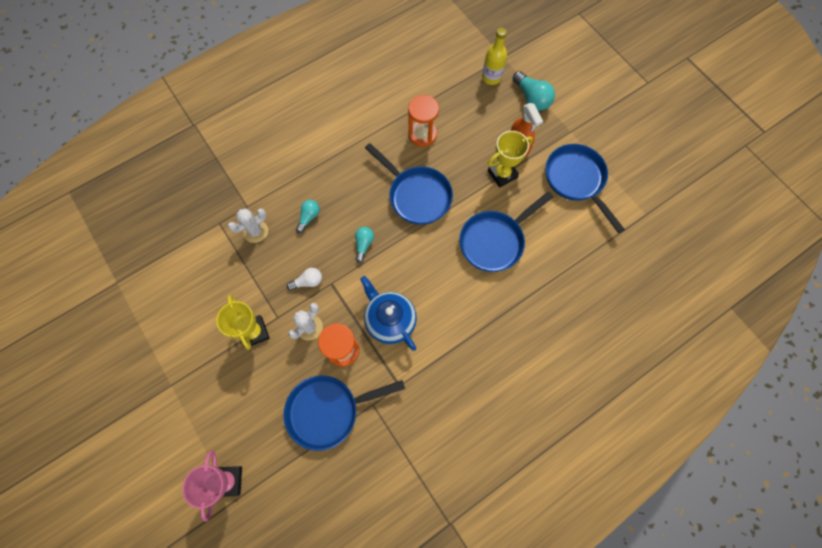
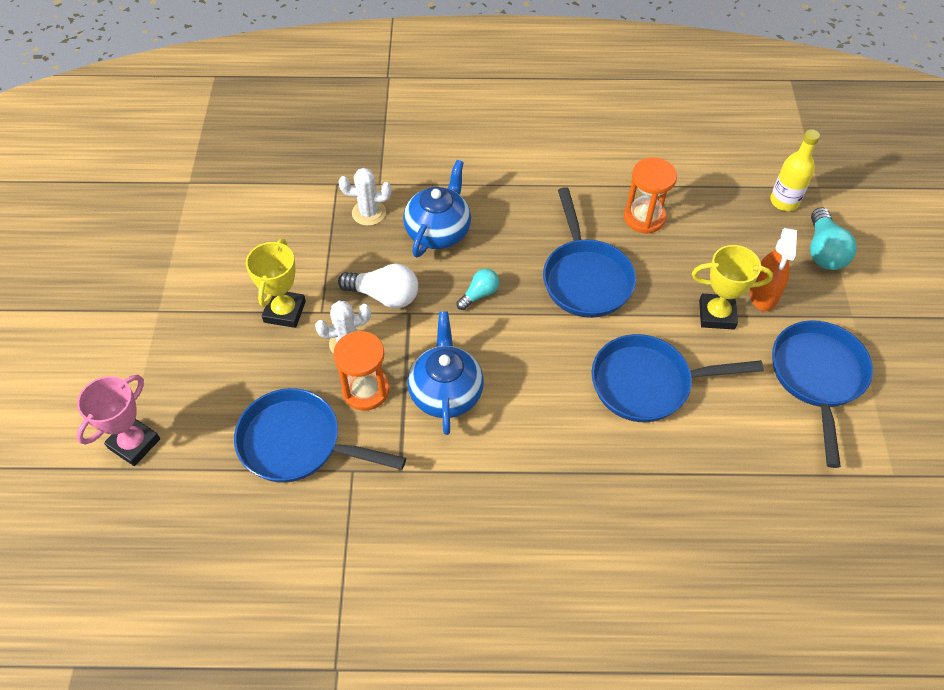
camera: 35 degrees right, 15 degrees down
(308, 282) = (384, 296): white light bulb -> white light bulb, size x1.63
(309, 217) = (438, 231): turquoise light bulb -> blue teapot

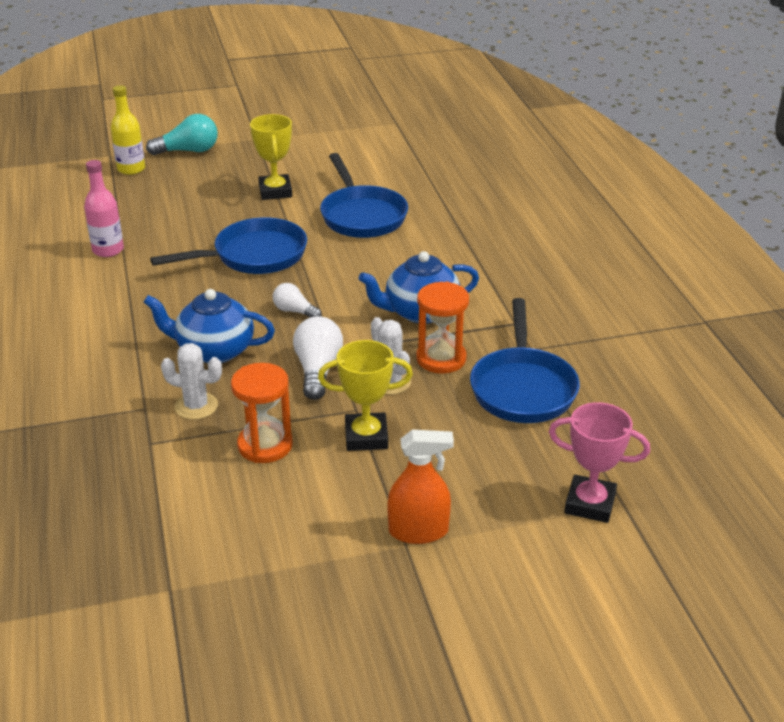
camera: 105 degrees left, 20 degrees down
(369, 213) = (196, 406): white cactus -> white cactus turned 60 degrees counterclockwise
(479, 294) = (294, 311): turquoise light bulb -> white light bulb
(621, 175) = (108, 250): none -> pink bottle
(644, 217) = (166, 233): orange hourglass -> orange hourglass (265, 445)
(763, 295) = (246, 173): orange spray bottle -> orange spray bottle (418, 531)
(817, 377) = (323, 150): blue pan -> none

